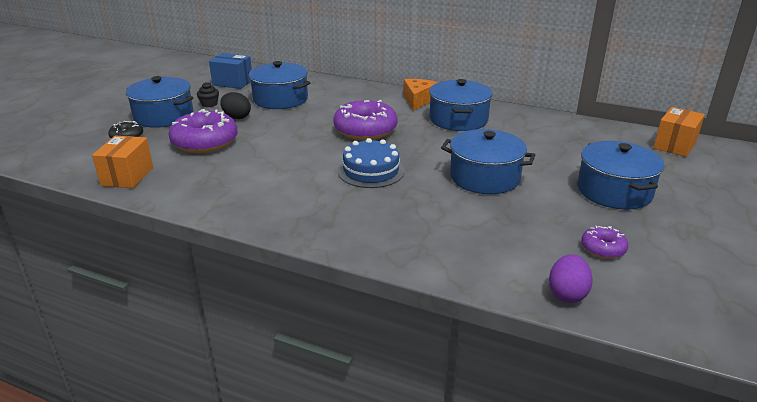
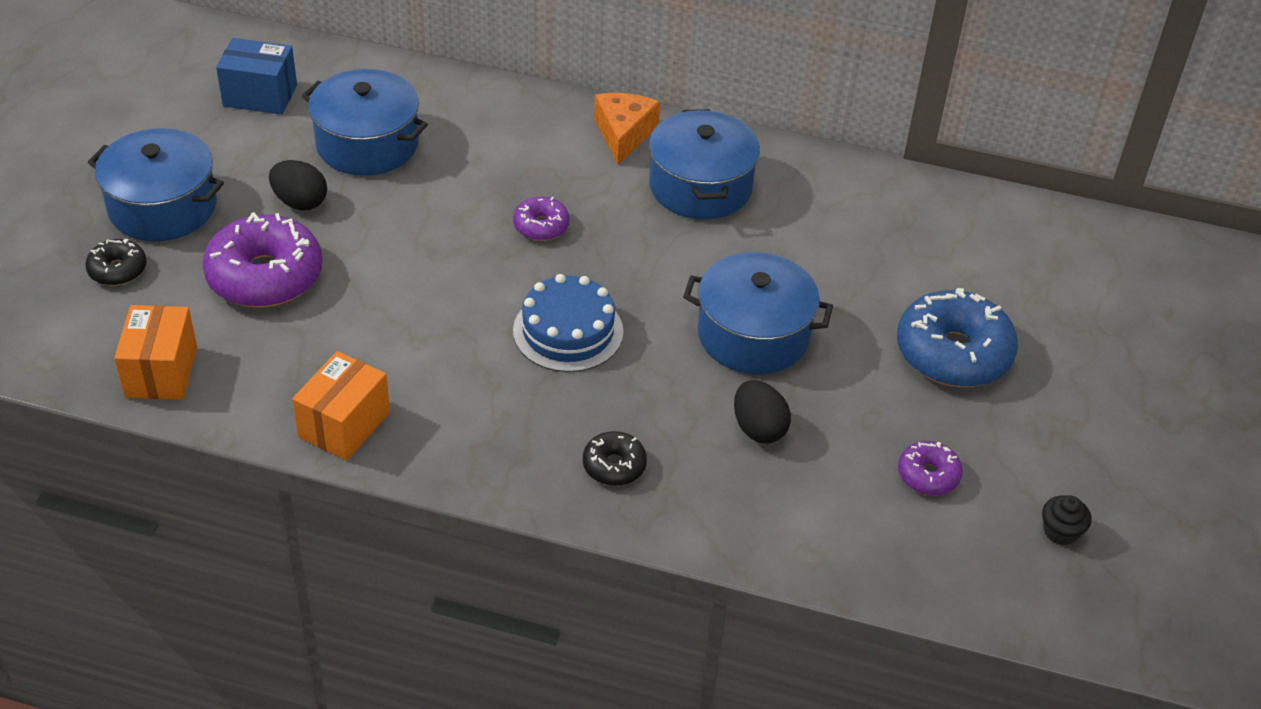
camera: 10 degrees left, 15 degrees up
(209, 104) = (236, 166): black cupcake -> black cupcake (1060, 531)
(365, 130) = (541, 226): purple donut -> purple donut, size x0.50
(387, 232) = (614, 466): none -> black donut
(485, 219) = (758, 429): none -> black egg
(567, 294) = (875, 562): purple egg -> none
(614, 191) = (953, 353): blue pot -> blue donut
(675, 145) = (1059, 235): orange box -> orange box (344, 425)

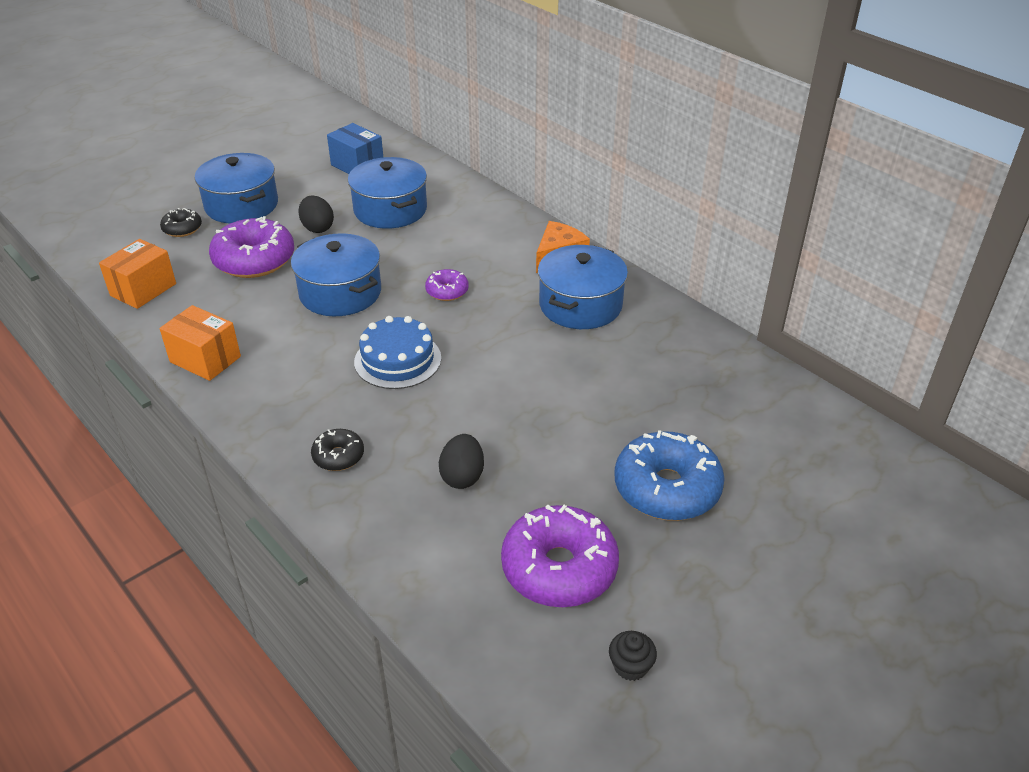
camera: 35 degrees right, 5 degrees down
(344, 425) = (205, 359): orange box -> orange box turned 60 degrees clockwise
(753, 335) = (522, 412): blue pot -> blue pot (340, 293)
(928, 475) = (559, 568): purple donut -> purple donut, size x1.99

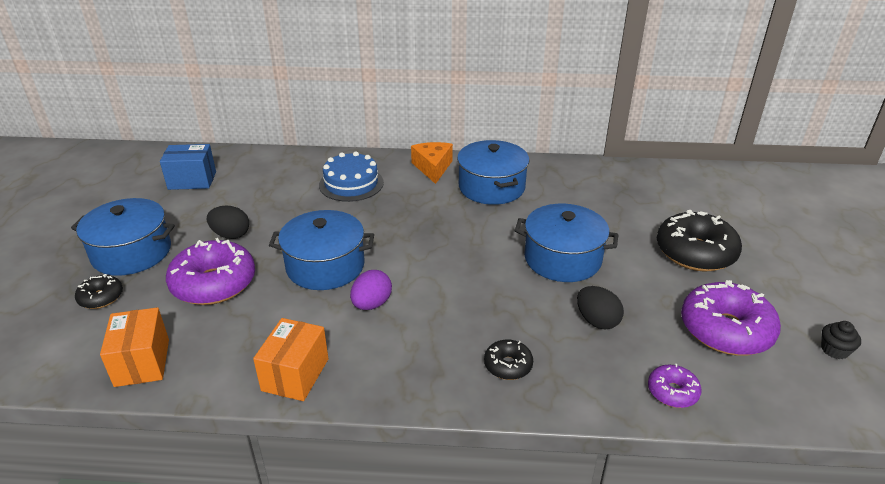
camera: 45 degrees left, 5 degrees down
(205, 359) = (295, 374): orange box -> orange box turned 60 degrees counterclockwise
(324, 343) = (371, 304): none -> purple egg
(390, 210) = (270, 196): blue pot -> blue pot (562, 259)
(397, 360) = (440, 282): blue cake -> blue cake (351, 183)
(447, 291) = (399, 223): purple donut -> purple donut (672, 392)
(666, 488) = (695, 252): blue donut -> black donut

